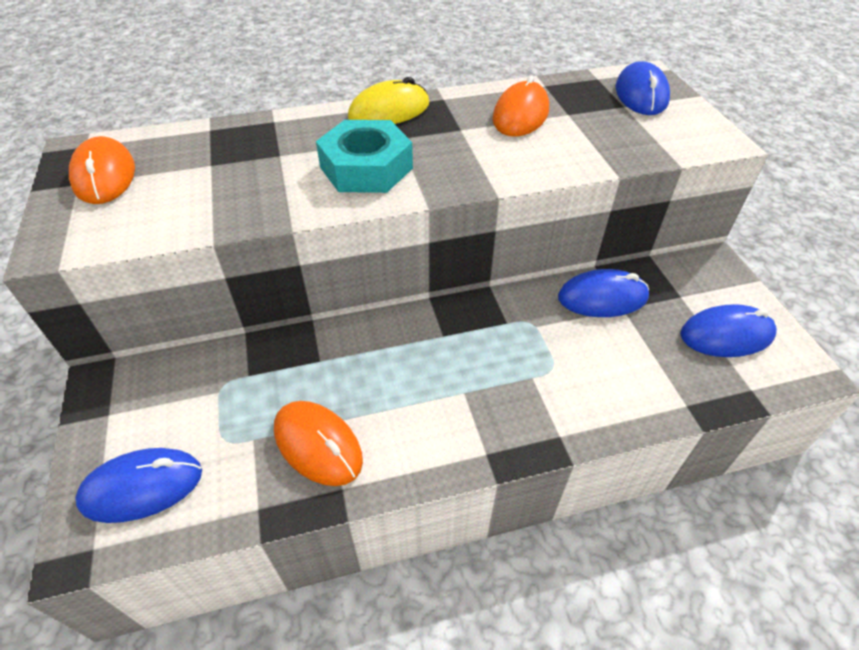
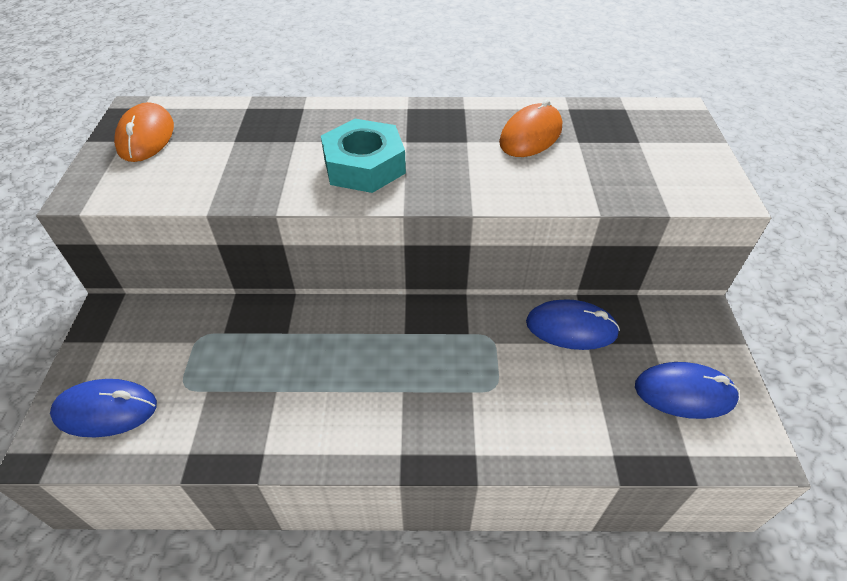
camera: 15 degrees right, 0 degrees up
(318, 444) = (258, 409): orange mouse -> none
(389, 111) = (408, 113): yellow mouse -> none
(641, 94) = (662, 132): blue mouse -> none

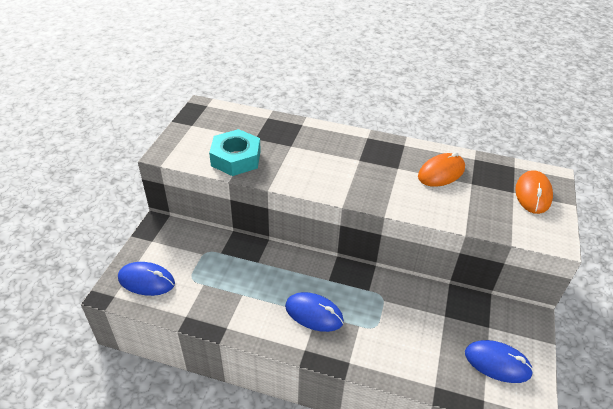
camera: 15 degrees right, 5 degrees down
(146, 137) = (205, 125): orange mouse -> orange mouse (533, 194)
(364, 165) = (328, 171): turquoise nut -> turquoise nut (236, 158)
(571, 328) = (437, 303): blue mouse -> blue mouse (314, 313)

